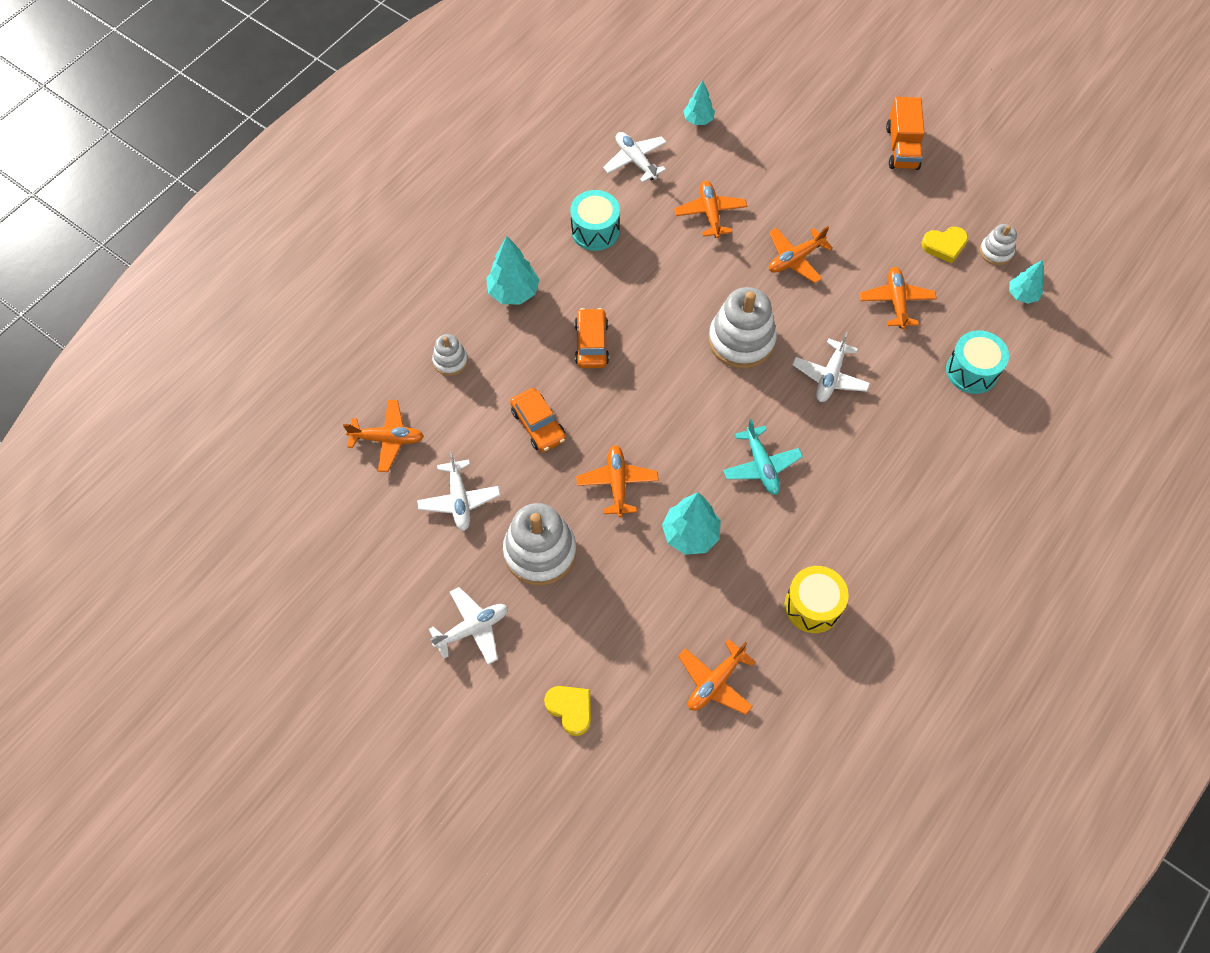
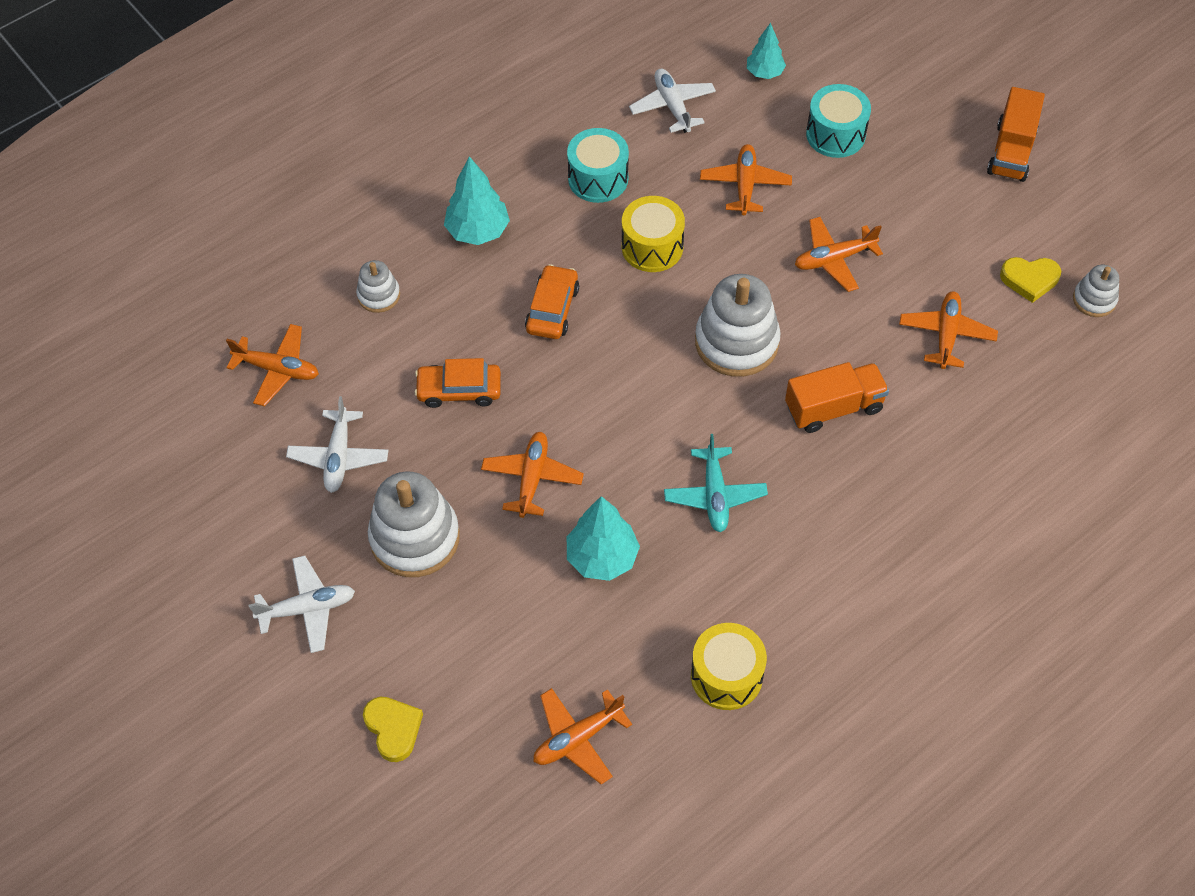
camera: 15 degrees right, 5 degrees down
(538, 425) = (459, 390): orange car -> orange car turned 105 degrees clockwise
(654, 277) = (652, 247): none -> yellow drum
(830, 377) = (833, 408): white plane -> orange truck
(971, 371) = (1017, 438): turquoise drum -> turquoise drum (835, 134)
(1022, 295) = (1112, 359): turquoise tree -> none

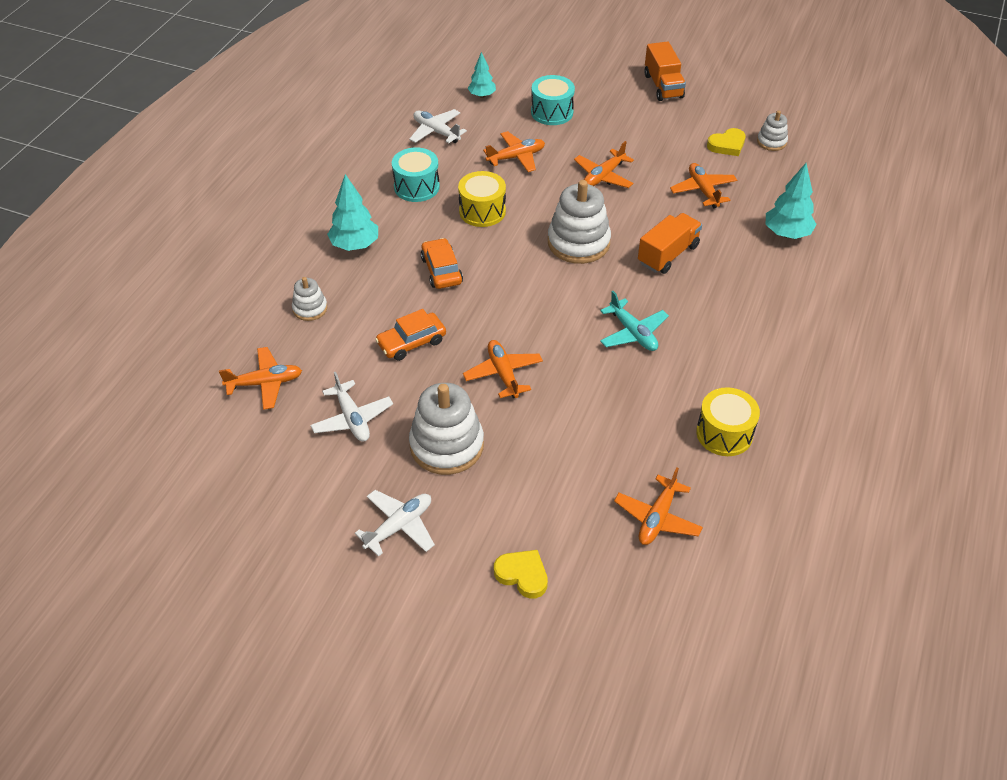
camera: 30 degrees left, 10 degrees down
(602, 558) = (588, 400): turquoise tree -> turquoise tree (787, 234)
(745, 185) = (516, 157): orange plane -> orange plane turned 90 degrees clockwise

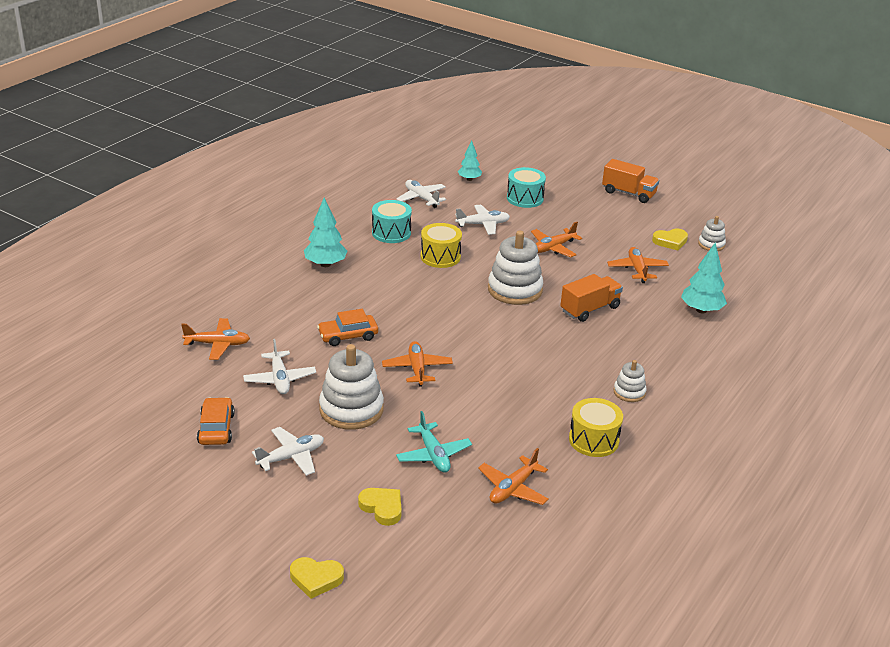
camera: 10 degrees right, 15 degrees down
(310, 308) = (272, 301): white stacking toy -> white stacking toy (629, 392)
(441, 270) = (391, 291): orange car -> orange car (216, 428)
(478, 690) = (316, 579): none -> yellow heart
(516, 157) = (483, 224): orange plane -> white plane
(633, 333) = (539, 358): turquoise plane -> turquoise plane (433, 455)
(663, 86) = (628, 193): orange truck -> orange truck turned 60 degrees counterclockwise

